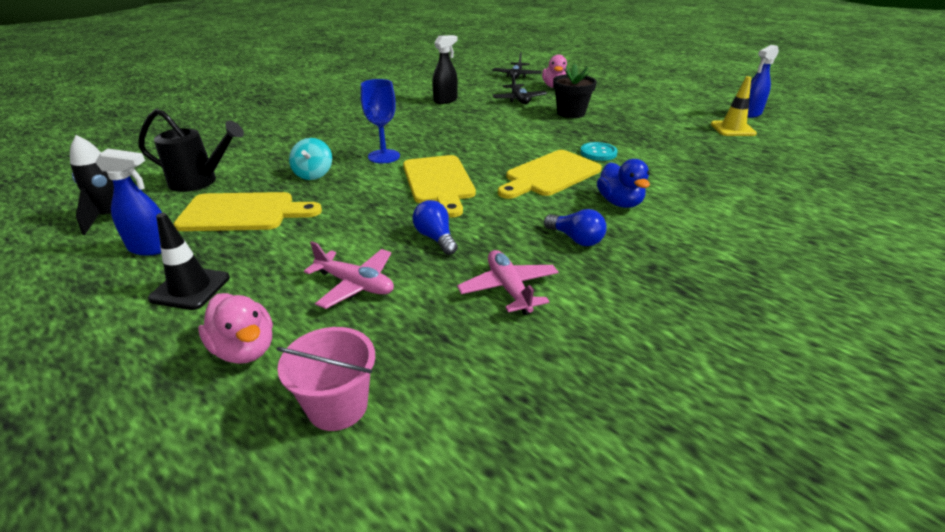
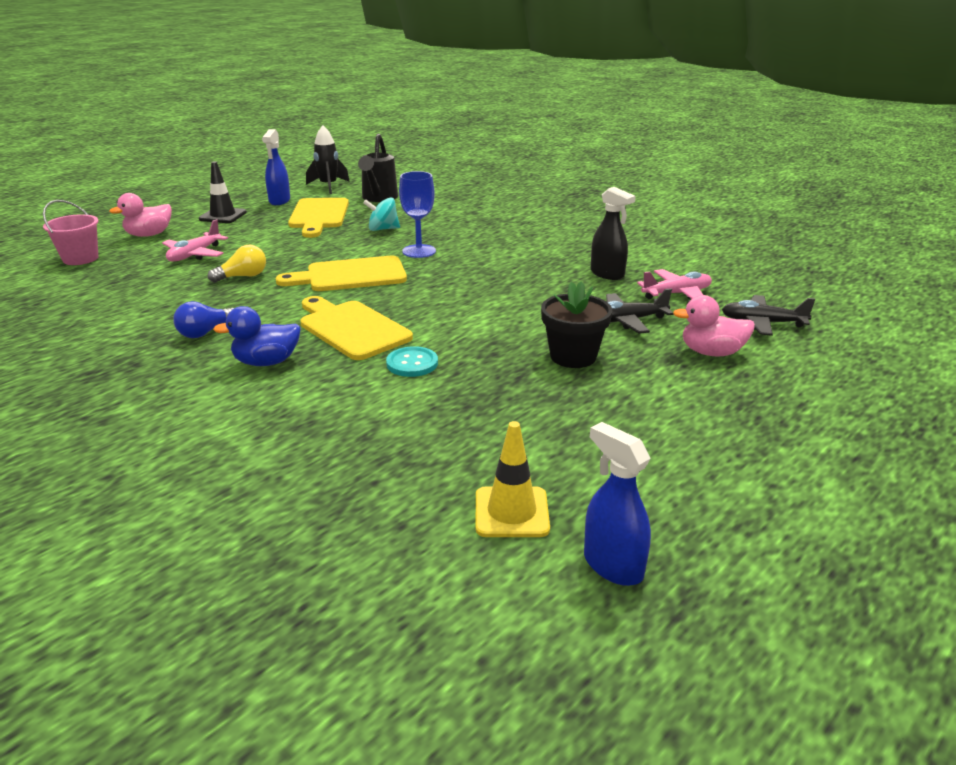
camera: 90 degrees right, 5 degrees down
(435, 238) = (243, 276): blue light bulb -> yellow light bulb
(509, 289) = (150, 302): pink plane -> pink plane (676, 294)

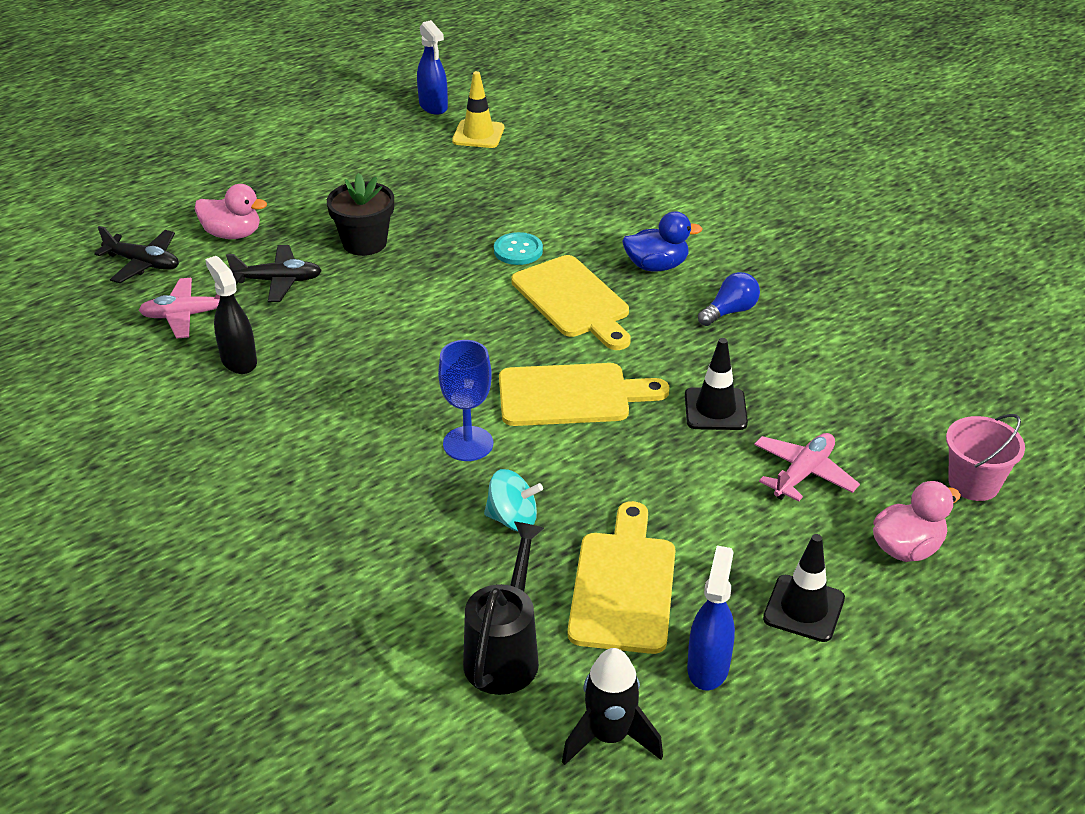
camera: 170 degrees left, 10 degrees up
(243, 276) = (715, 409): yellow light bulb -> black traffic cone

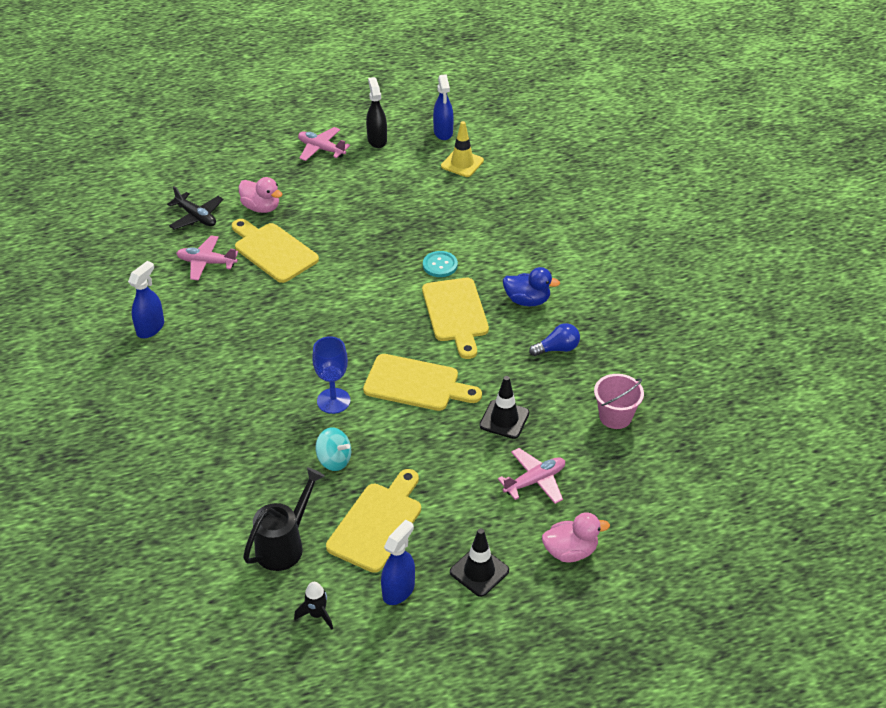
camera: 20 degrees right, 5 degrees up
(144, 415) = (150, 328): none -> blue spray bottle
(238, 361) = (222, 304): black spray bottle -> black spray bottle (377, 140)
(278, 281) = (273, 251): black plane -> yellow cutting board
(280, 153) = (321, 149): none -> pink plane
(364, 243) = (342, 235): black flower pot -> none
(609, 737) = (317, 614): black rocket -> black rocket, size x0.66
(973, 483) = (644, 520): pink bucket -> pink bucket (615, 416)

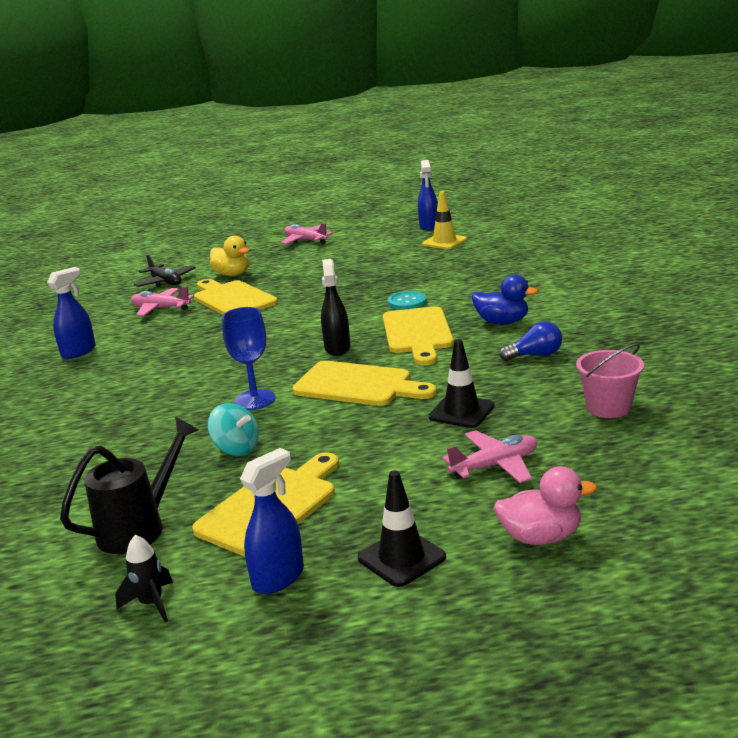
camera: 10 degrees right, 20 degrees down
(261, 207) = (232, 274): pink duck -> yellow duck
(377, 140) = (362, 233): black spray bottle -> black spray bottle (337, 348)

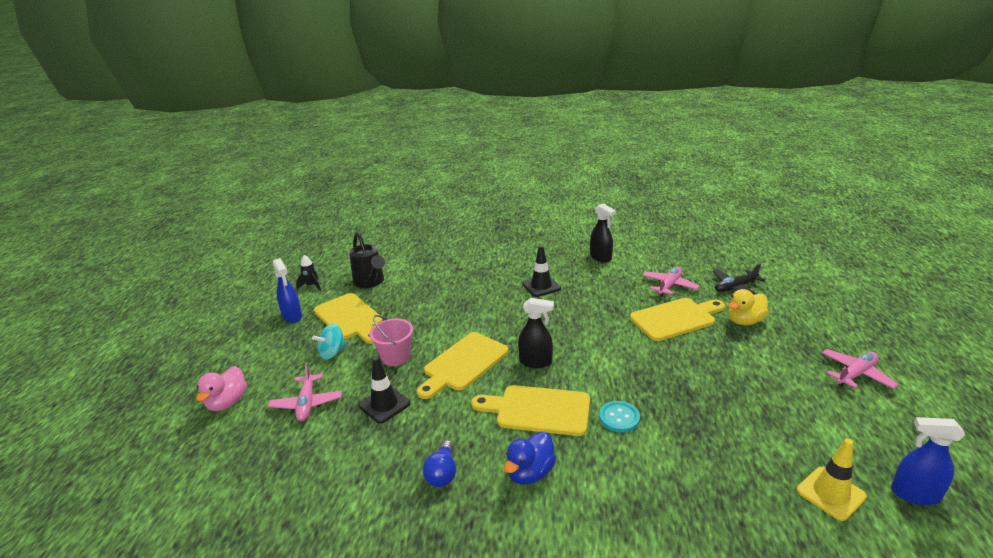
camera: 105 degrees right, 5 degrees up
(79, 351) = (601, 257): blue spray bottle -> black spray bottle
(236, 448) = (419, 310): turquoise spinning top -> turquoise spinning top (332, 353)
(255, 400) = (476, 319): blue goblet -> none
(401, 558) = (266, 352): black traffic cone -> black traffic cone (541, 286)
(608, 407) = (321, 487): pink bucket -> pink bucket (395, 357)

